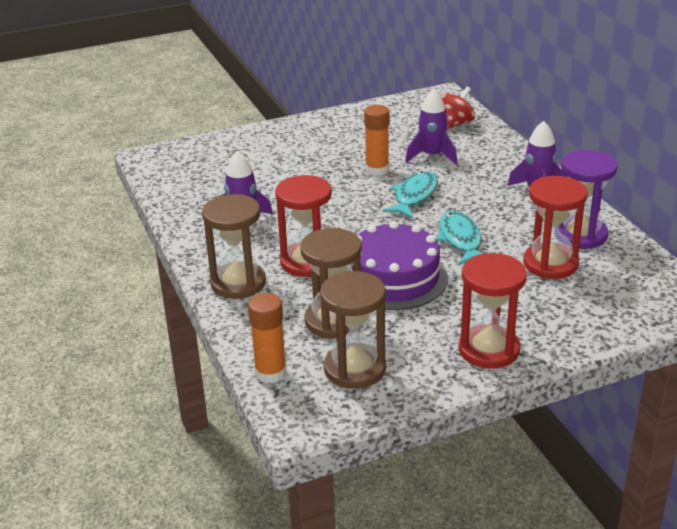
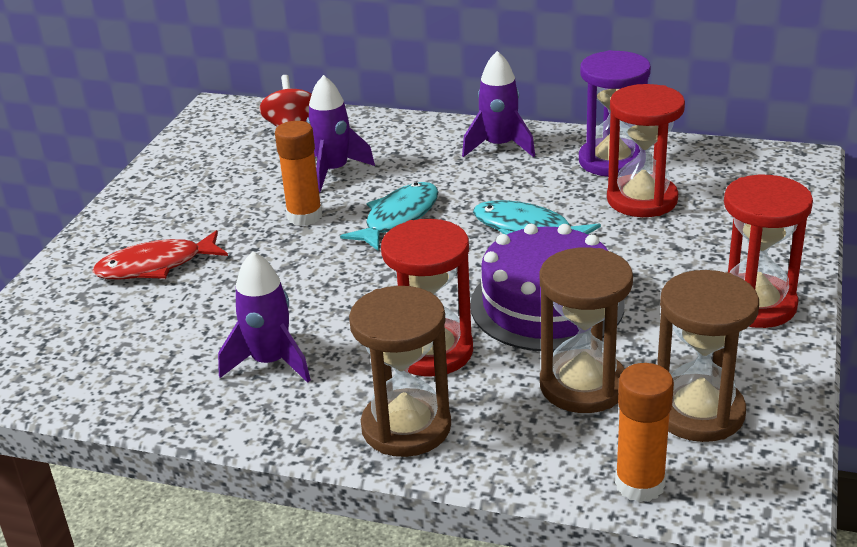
camera: 50 degrees left, 0 degrees up
(280, 155) = (156, 266): none -> red fish
(414, 196) = (398, 218): turquoise fish -> turquoise fish turned 60 degrees clockwise

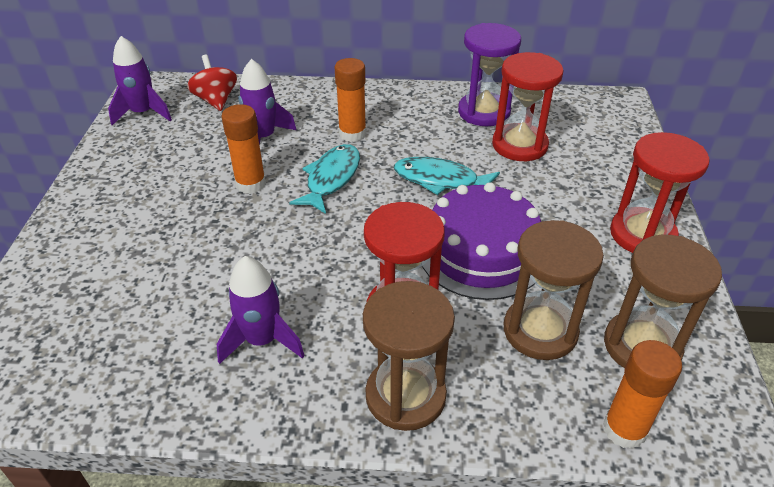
camera: 15 degrees left, 10 degrees up
(156, 266) = (129, 247): red fish -> none
(440, 174) = (352, 134): none -> orange glue stick
(499, 146) = (392, 105): purple rocket -> purple rocket (143, 113)

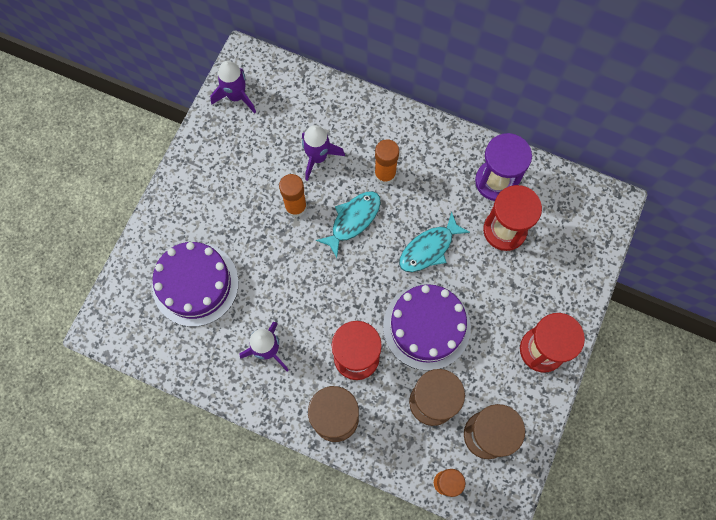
camera: 20 degrees right, 30 degrees up
(123, 294) = (195, 284): none -> purple cake
(216, 100) = (294, 97): red spinning top -> none
(440, 180) = (429, 248): turquoise fish -> turquoise fish turned 75 degrees counterclockwise

